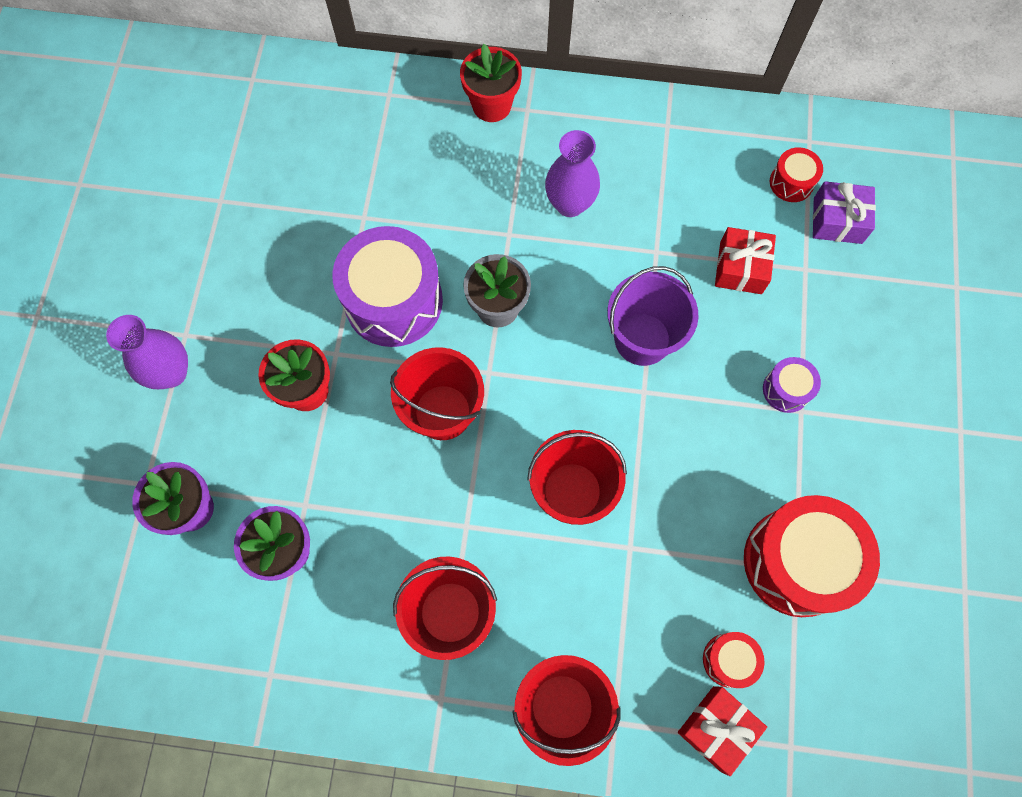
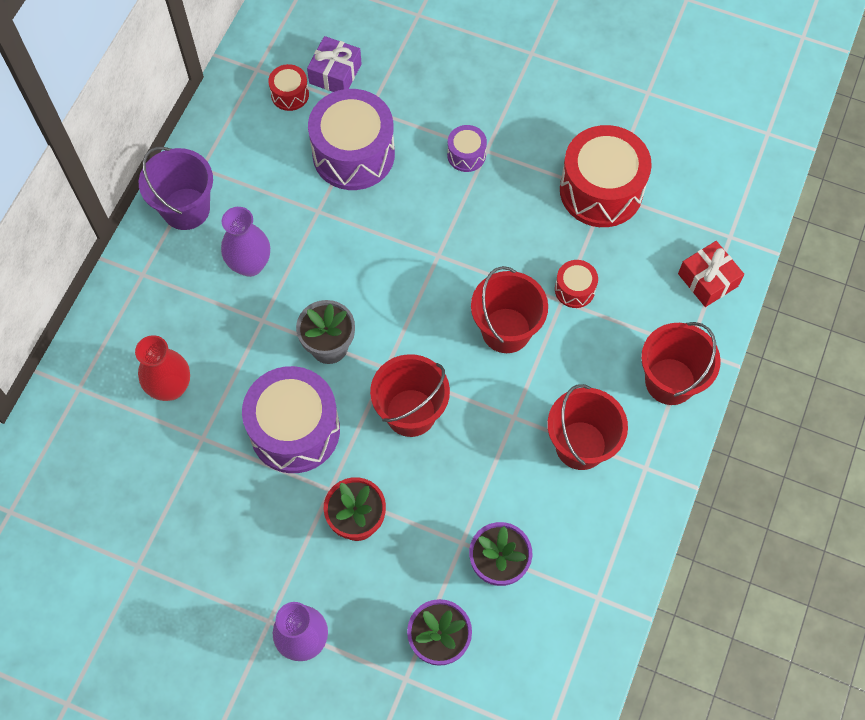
camera: 75 degrees left, 5 degrees down
(411, 173) = (171, 387): none -> red vase
(491, 105) = (126, 302): red flower pot -> none
(642, 339) = (392, 243): purple bucket -> purple bucket (186, 209)
(728, 660) = (661, 258): red drum -> red drum (574, 289)
(741, 268) = (353, 154): red gift -> purple drum

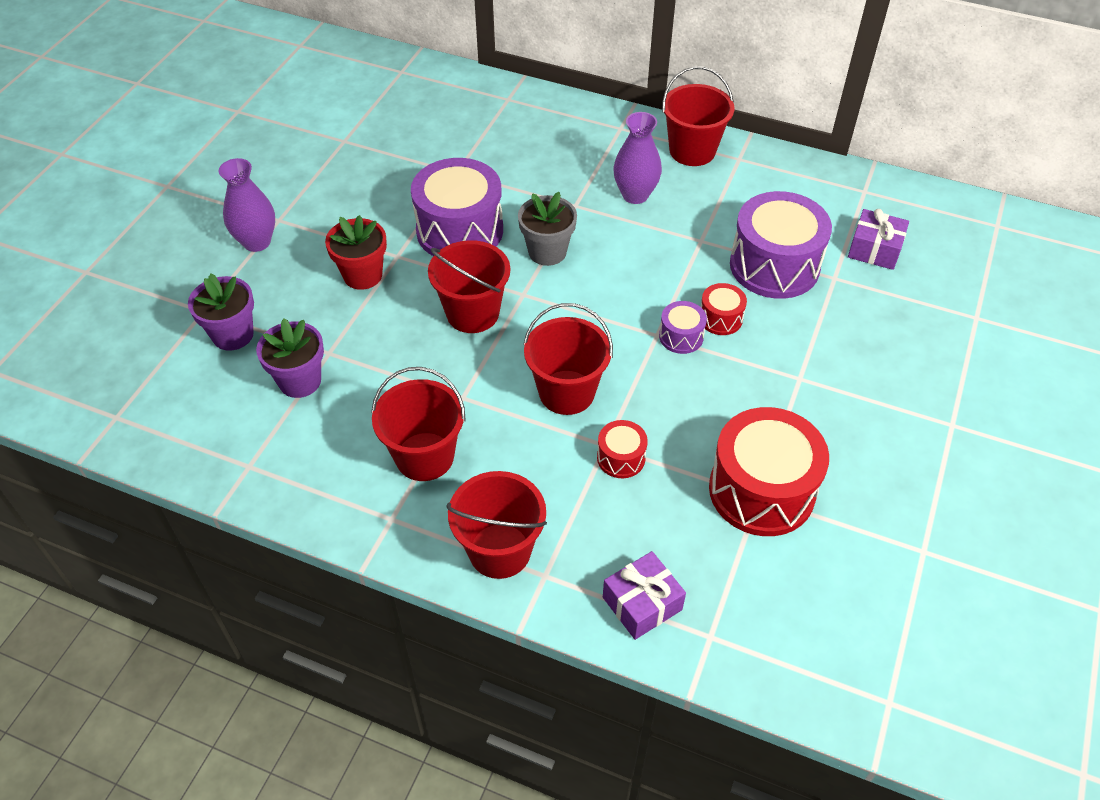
camera: 90 degrees right, 15 degrees down
(171, 387) = (507, 151): red vase -> none
(186, 209) = (692, 151): purple bucket -> red bucket
(290, 94) = (839, 216): red drum -> red drum (720, 318)
(466, 155) = (790, 360): purple drum -> purple drum (681, 336)
(708, 280) = (642, 603): red gift -> purple gift

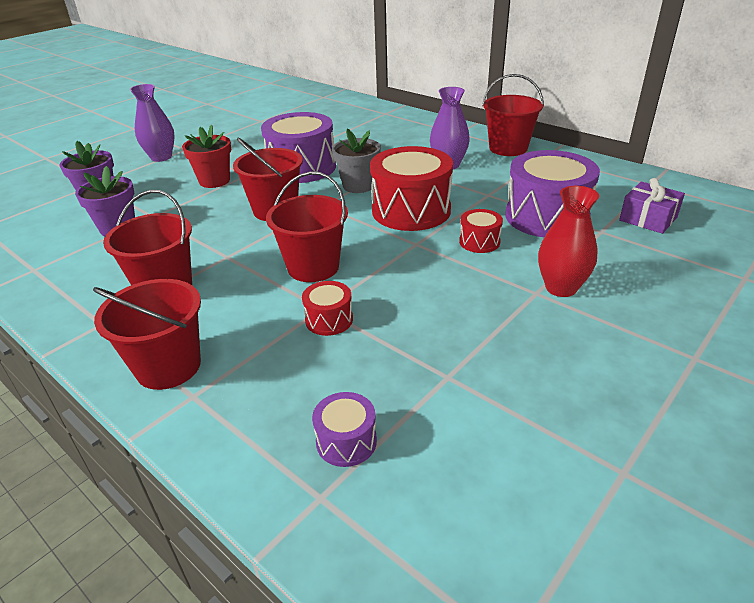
camera: 20 degrees right, 15 degrees down
(642, 603) = (268, 444): purple gift -> none
(681, 336) = (437, 248): purple drum -> purple drum (346, 441)
(761, 490) = (453, 372): red drum -> red drum (411, 210)
(820, 366) = (561, 288): none -> red vase

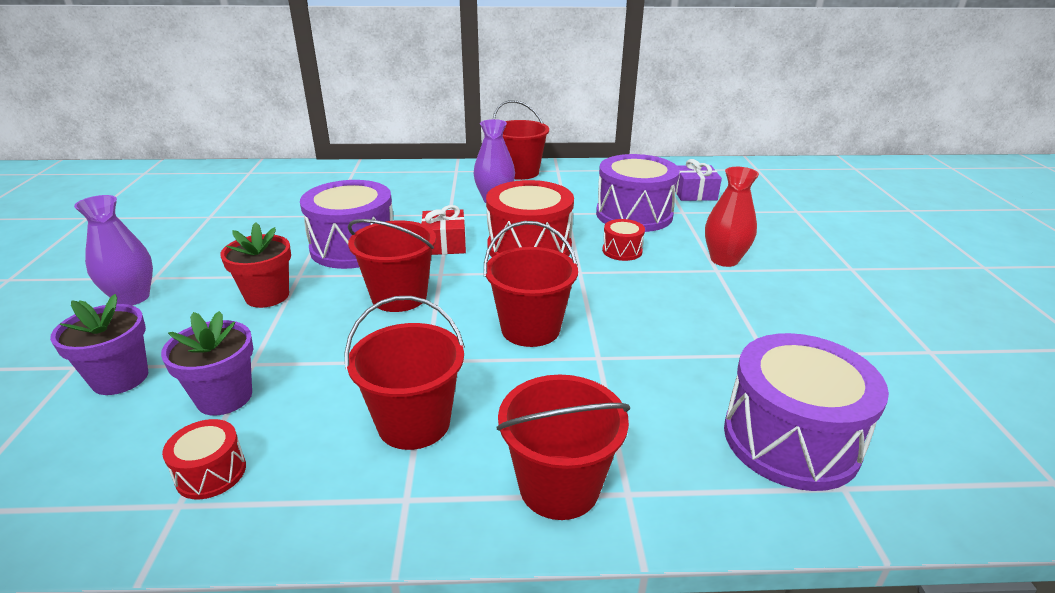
camera: 45 degrees left, 5 degrees down
(329, 320) = (621, 363): red drum -> red drum (211, 473)
(346, 441) = (790, 439): purple drum -> purple drum, size x2.13
(358, 186) = (444, 244): grey flower pot -> red gift

